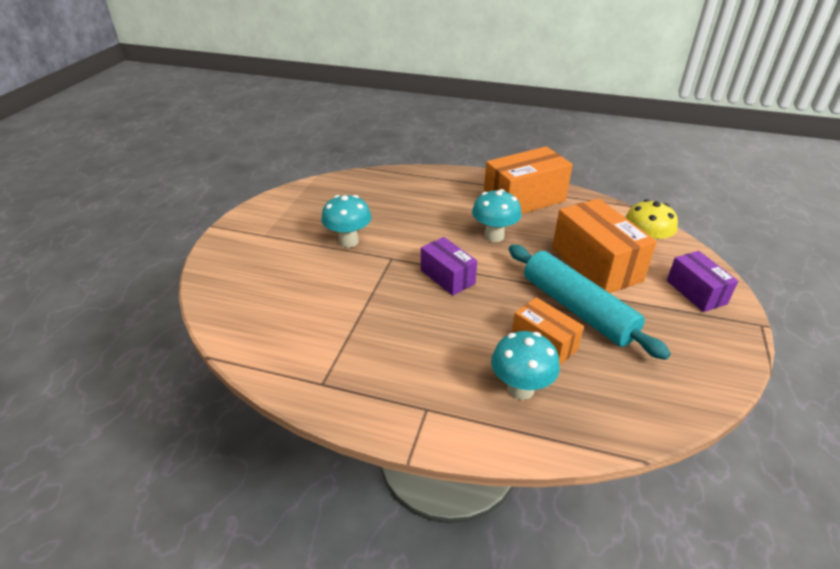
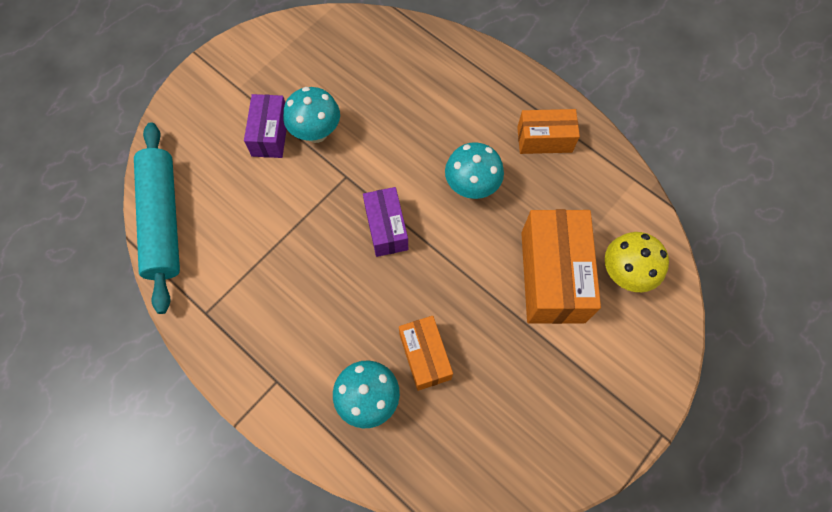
camera: 25 degrees right, 30 degrees up
(524, 199) = (544, 139): orange box -> orange box, size x0.59
(577, 309) = (487, 329): turquoise rolling pin -> turquoise rolling pin (163, 220)
(696, 292) = (630, 362): purple box -> purple box (270, 134)

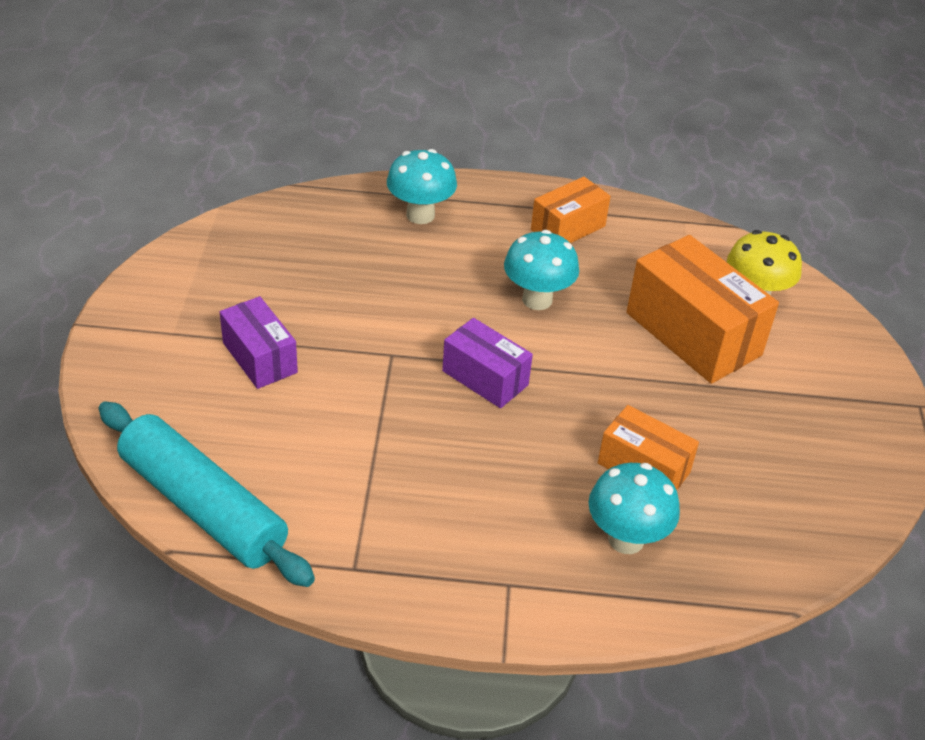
camera: 40 degrees left, 25 degrees down
(316, 133) = (315, 331): turquoise mushroom -> turquoise mushroom (420, 215)

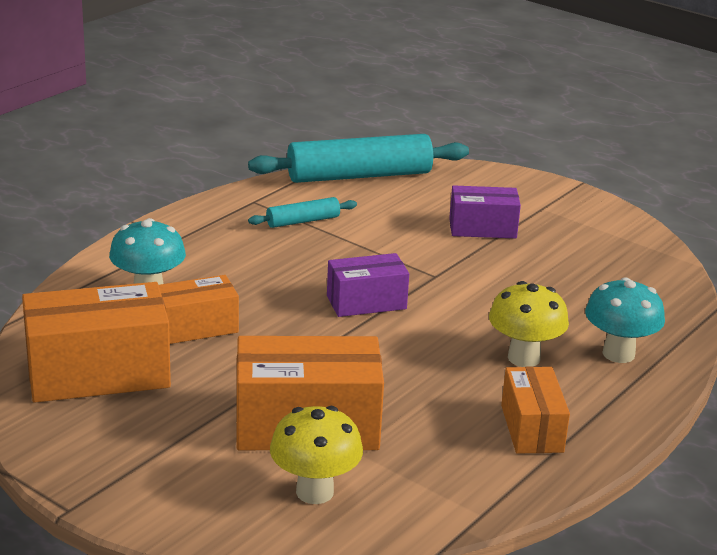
camera: 125 degrees right, 15 degrees down
(365, 499) = (303, 221): none -> turquoise rolling pin
(478, 259) = (523, 358): none -> yellow mushroom
(537, 300) = (437, 364): turquoise mushroom -> none
(776, 490) = (98, 373): none -> orange box

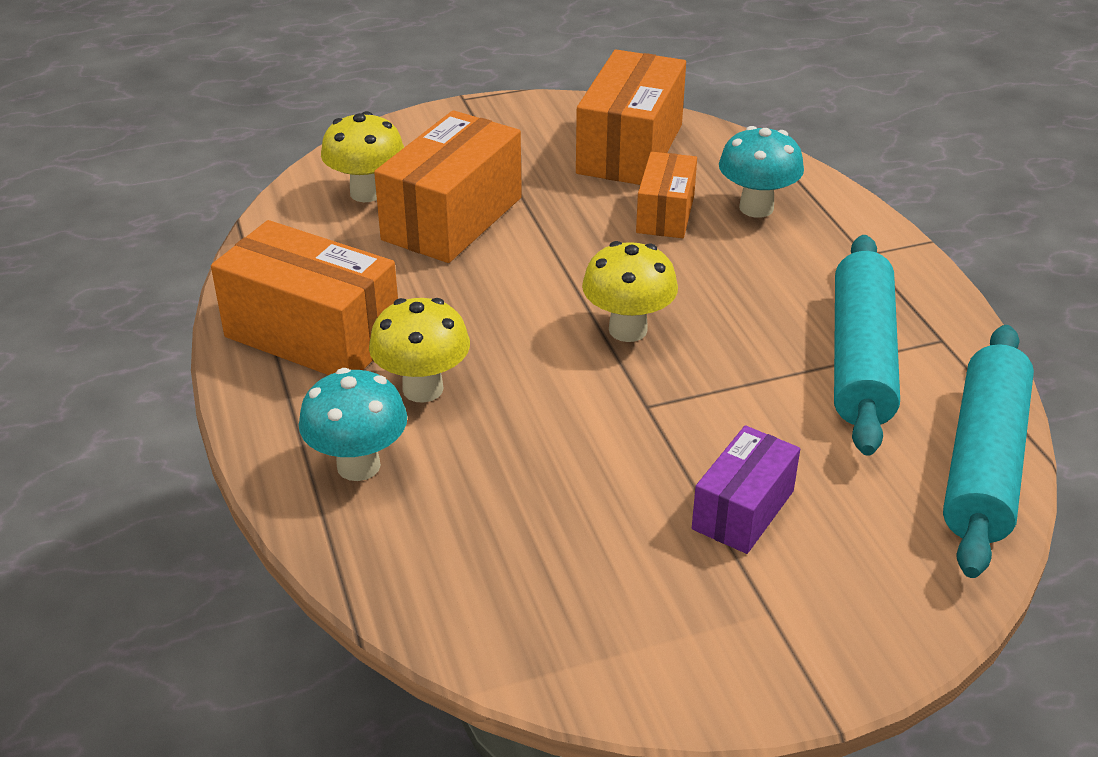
camera: 125 degrees right, 10 degrees up
(303, 221) = (861, 358): turquoise rolling pin -> turquoise rolling pin, size x2.08
(366, 302) = (628, 330): purple box -> yellow mushroom
(532, 428) = (312, 335): orange box -> orange box, size x1.69

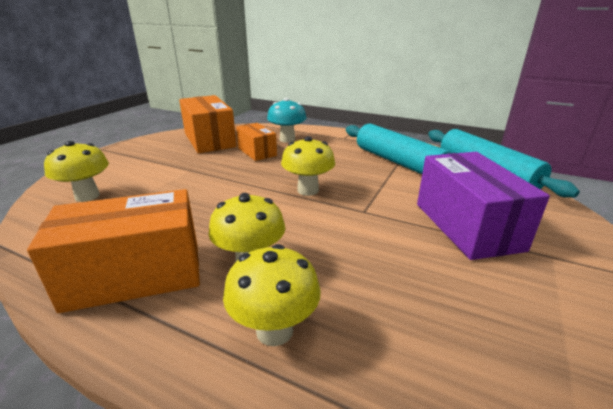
camera: 45 degrees left, 10 degrees down
(358, 466) = (274, 330): turquoise mushroom -> yellow mushroom
(452, 218) = (157, 187): orange box -> none
(743, 510) = (467, 226): purple box -> purple box, size x1.69

